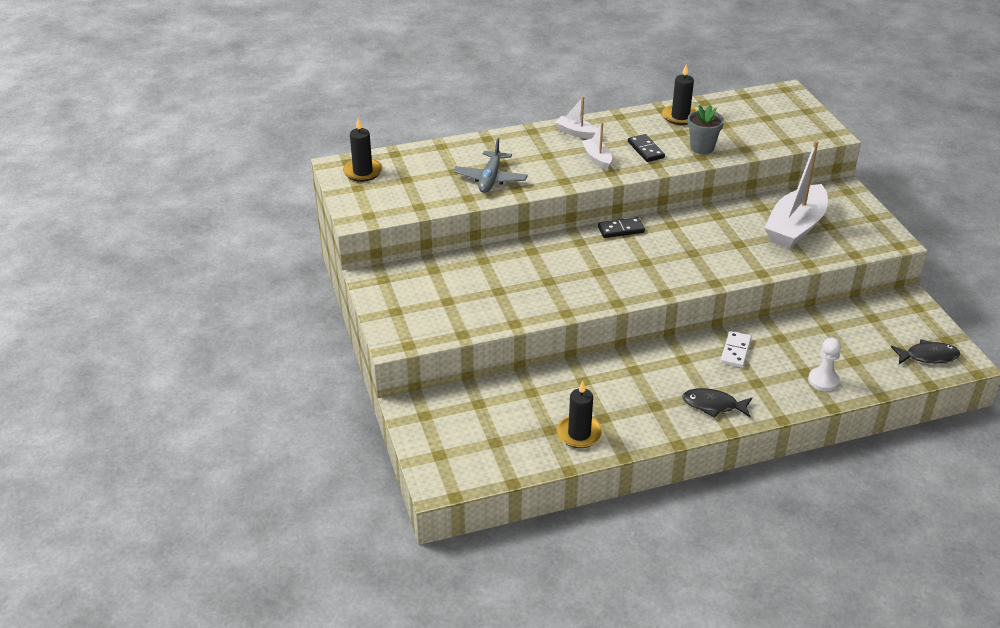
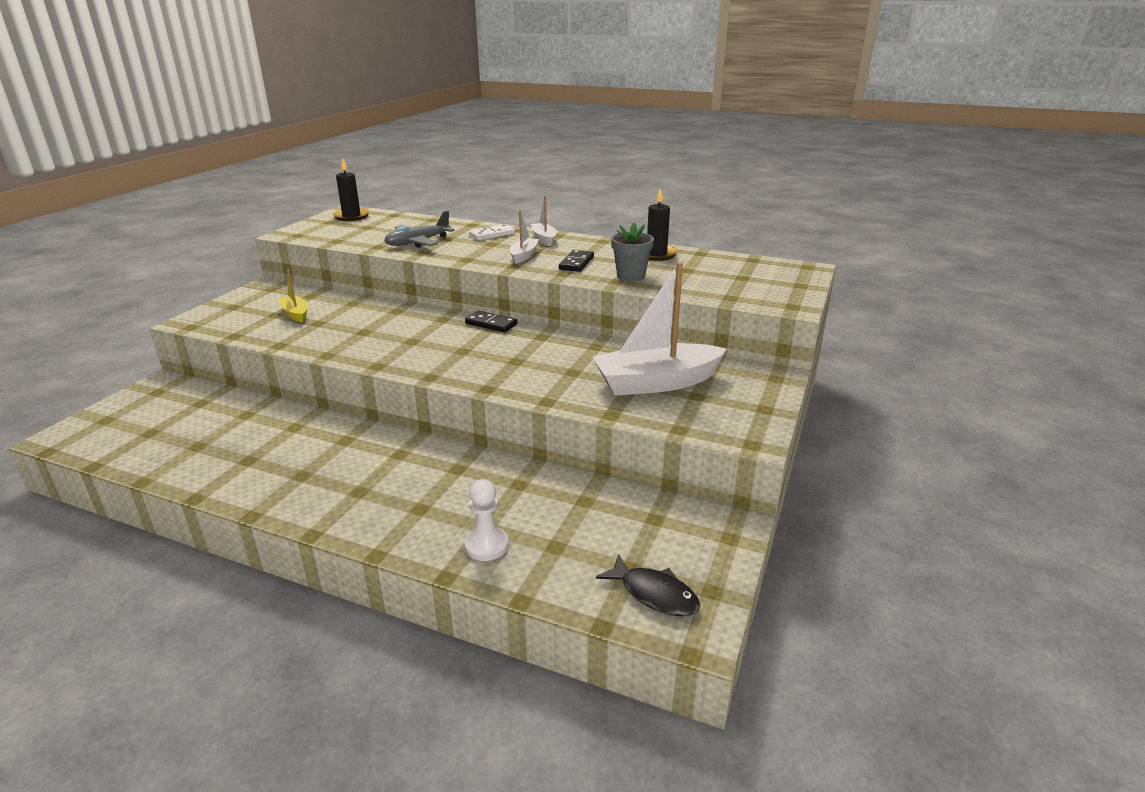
camera: 40 degrees right, 10 degrees down
(464, 292) = (296, 314): none -> yellow boat
(579, 434) = (207, 461): black candle -> none
(713, 405) = (344, 503): black fish -> none
(735, 351) = (455, 472): white domino -> white domino (492, 234)

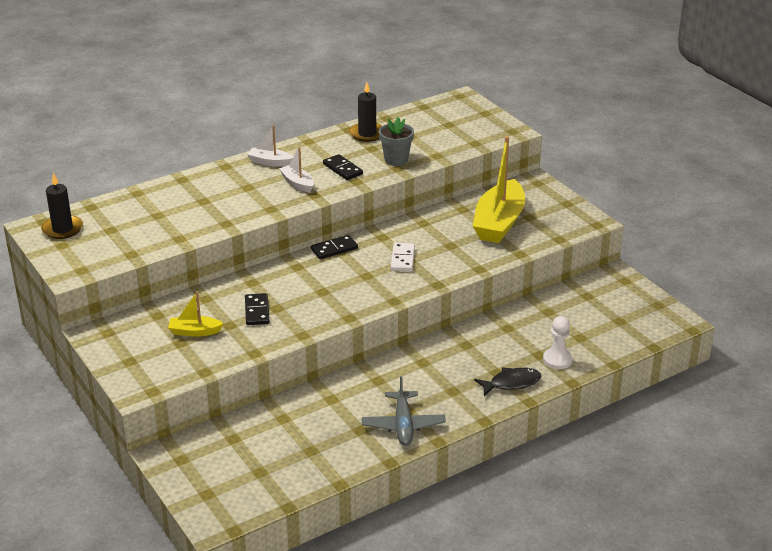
camera: 55 degrees left, 5 degrees up
(350, 326) = (257, 311): none -> black domino
(418, 242) = (196, 217): grey plane -> grey plane (403, 425)
(492, 234) = (224, 179): white domino -> white domino (402, 259)
(654, 594) = (645, 322): black fish -> black fish (511, 383)
(656, 383) = (499, 223): white boat -> yellow boat

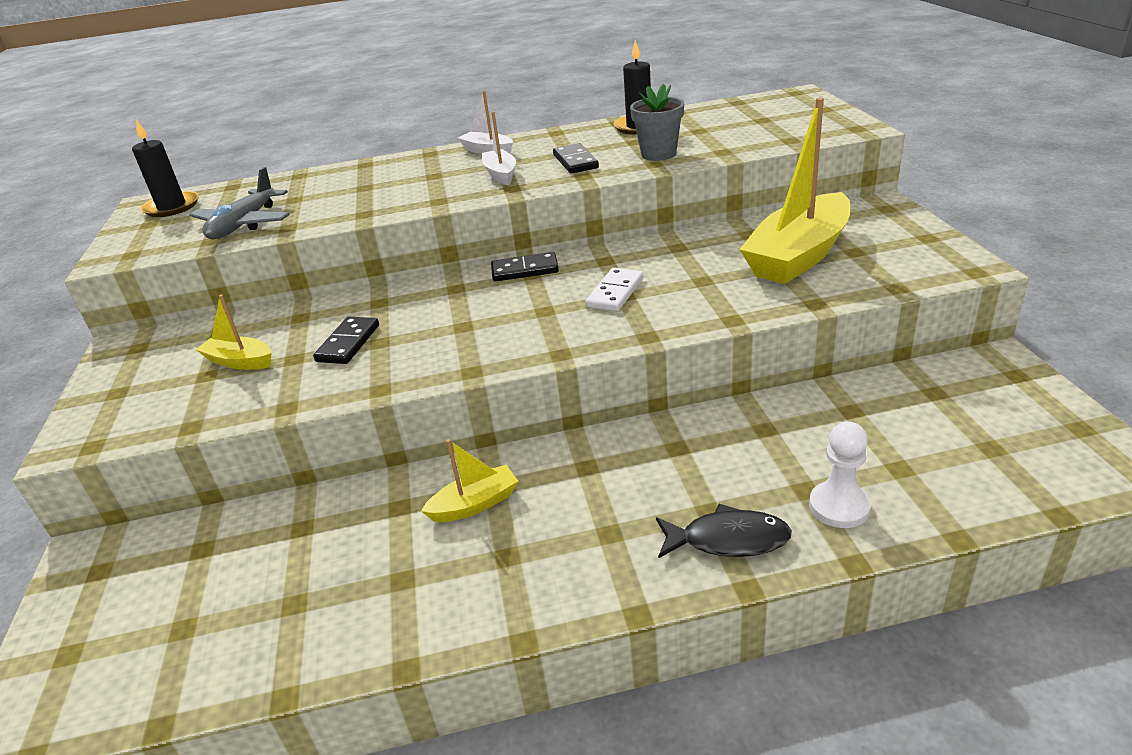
camera: 25 degrees right, 0 degrees up
(373, 390) = (475, 504): none -> yellow boat
(403, 425) = (481, 587): grey plane -> grey plane (244, 224)

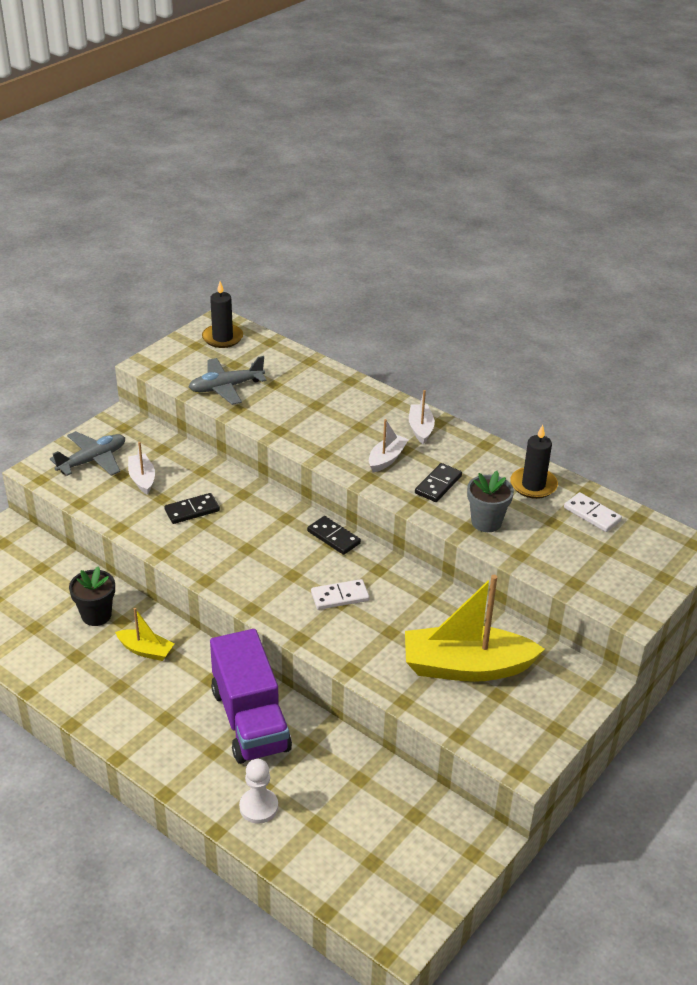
camera: 45 degrees right, 5 degrees up
(143, 389) = (92, 460): none -> grey plane
(240, 361) = (142, 479): yellow boat -> white boat
(358, 527) = (96, 615): none -> black flower pot
(685, 458) = (250, 720): none -> purple truck
(710, 115) = (592, 514): none -> white domino
(728, 540) = (196, 769): black fish -> none

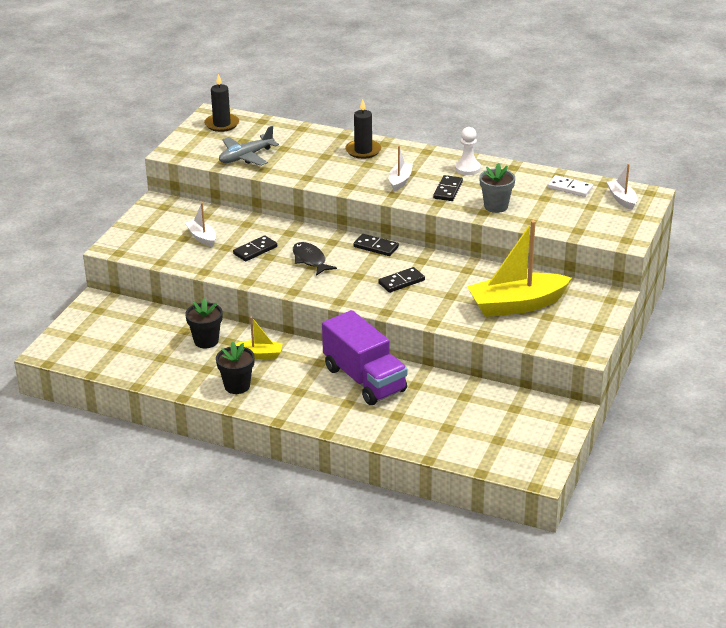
camera: 15 degrees left, 5 degrees down
(92, 460) = (153, 233): grey plane -> none
(97, 691) = (237, 386): none -> black flower pot
(247, 539) = (310, 260): none -> black fish
(258, 807) = (400, 427): white pawn -> white pawn (467, 168)
(340, 596) = (401, 282): white domino -> black domino
(420, 429) = (415, 157): white boat -> white boat (622, 199)
(533, 485) = (518, 178): black candle -> black candle (363, 151)

